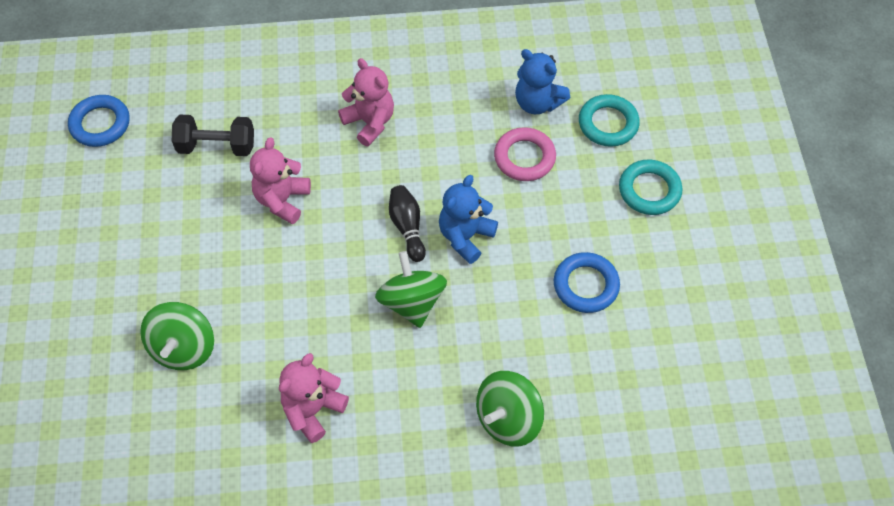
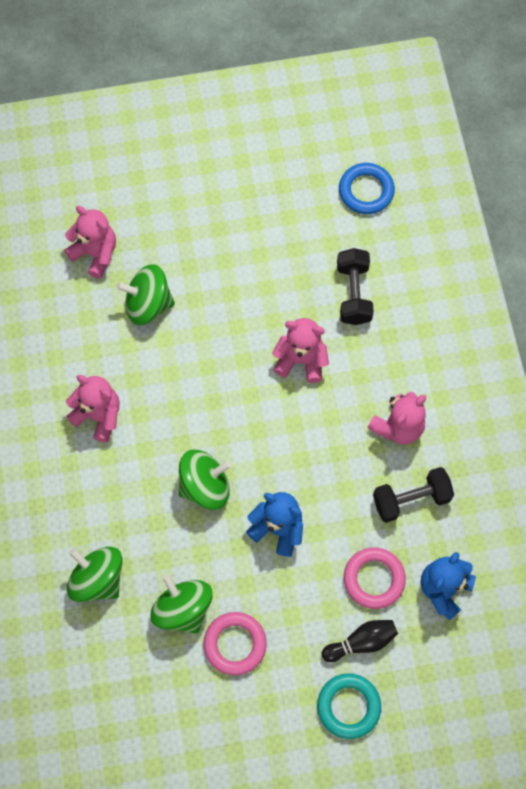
camera: 85 degrees right, 10 degrees up
(103, 404) = (95, 253): none -> pink teddy bear
(407, 227) = (282, 474): black bowling pin -> black bowling pin (361, 642)
(446, 119) = (411, 499): none -> black dumbbell
(546, 332) = (183, 609): none -> green spinning top
(585, 285) = (235, 644): blue ring -> pink ring
(608, 124) = (426, 663): turquoise ring -> none

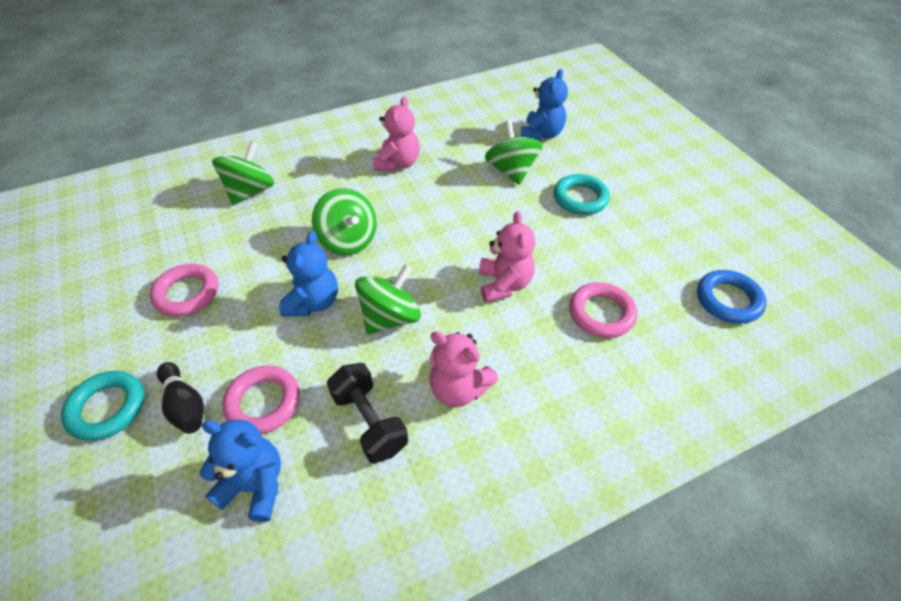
camera: 75 degrees right, 20 degrees down
(95, 253) = (541, 134): pink teddy bear -> blue teddy bear
(183, 609) = (223, 249): green spinning top -> green spinning top (390, 317)
(210, 255) = (580, 198): none -> turquoise ring
(353, 293) = (601, 313): black dumbbell -> pink ring

